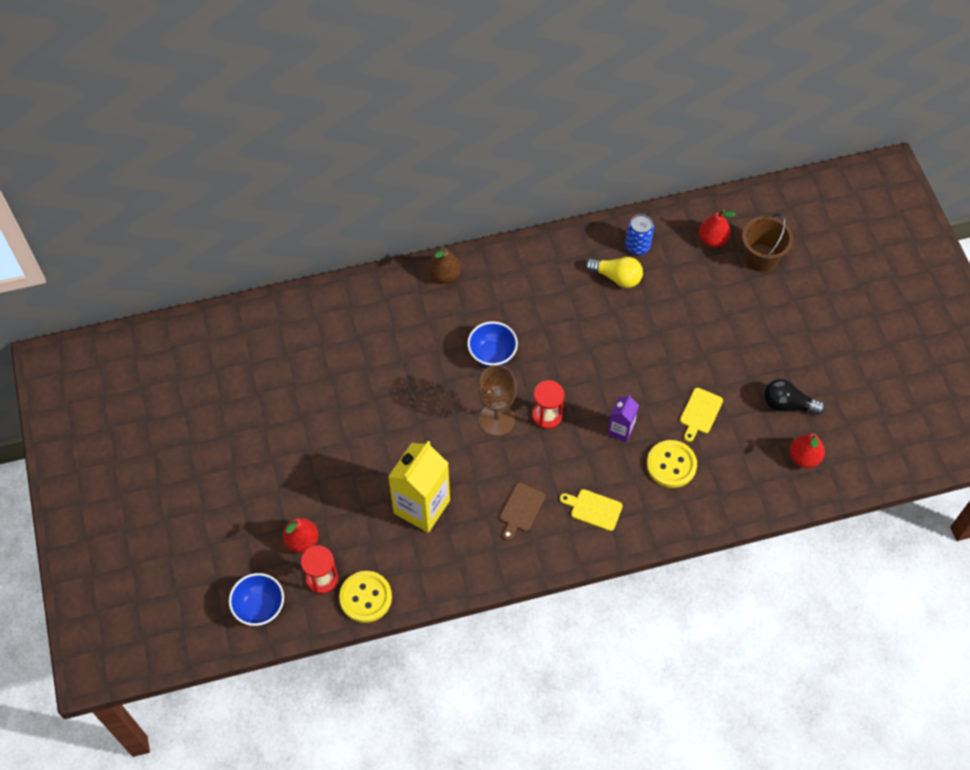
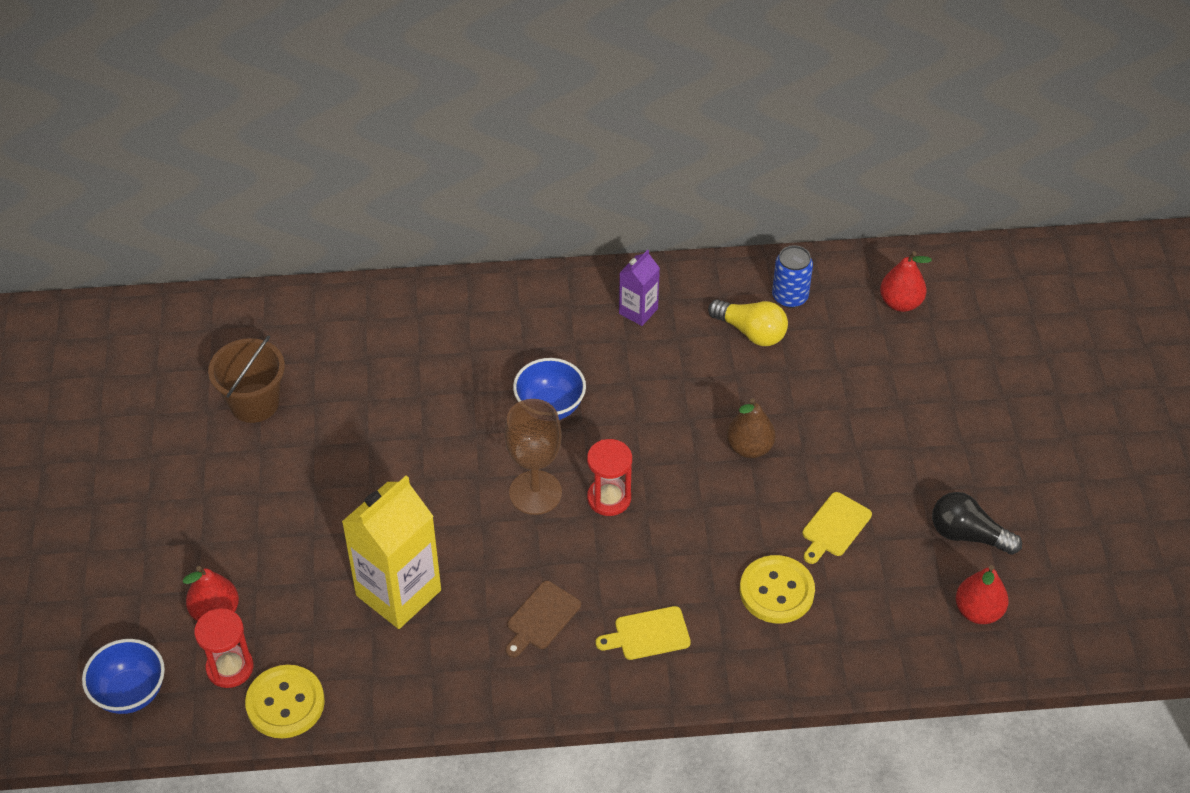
camera: 10 degrees right, 10 degrees down
(445, 275) = (508, 297): brown pear -> brown pear (749, 447)
(593, 509) = (648, 634): yellow cutting board -> yellow cutting board turned 45 degrees counterclockwise
(621, 430) = (712, 533): purple carton -> purple carton (638, 311)
(761, 258) = (966, 335): brown bucket -> brown bucket (254, 403)

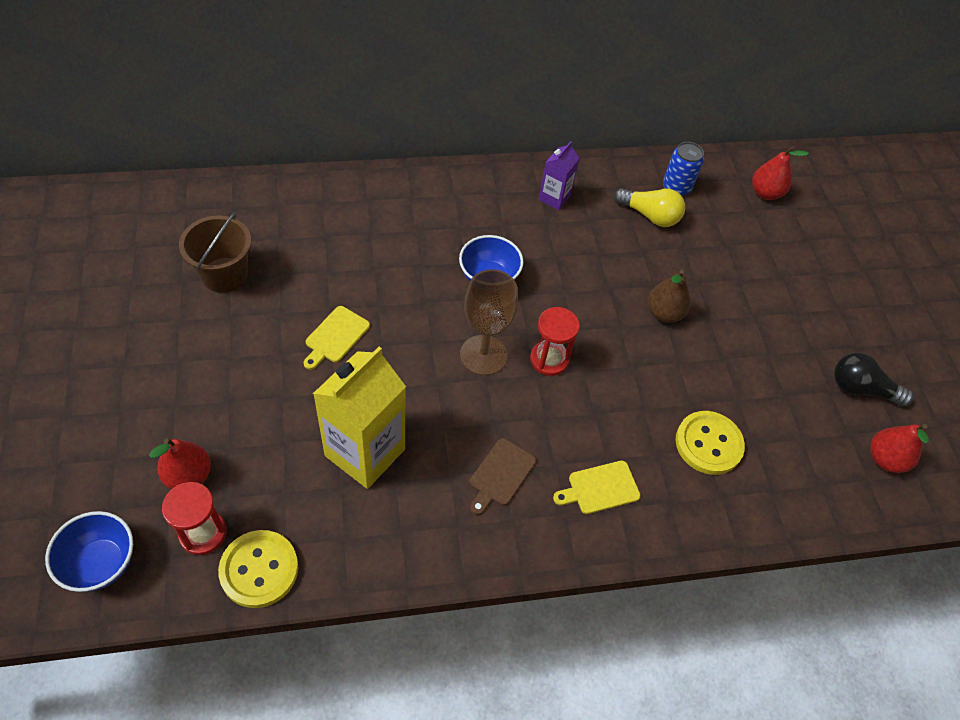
camera: 10 degrees left, 5 degrees up
(834, 527) = (748, 384): yellow cutting board -> yellow cutting board (335, 337)

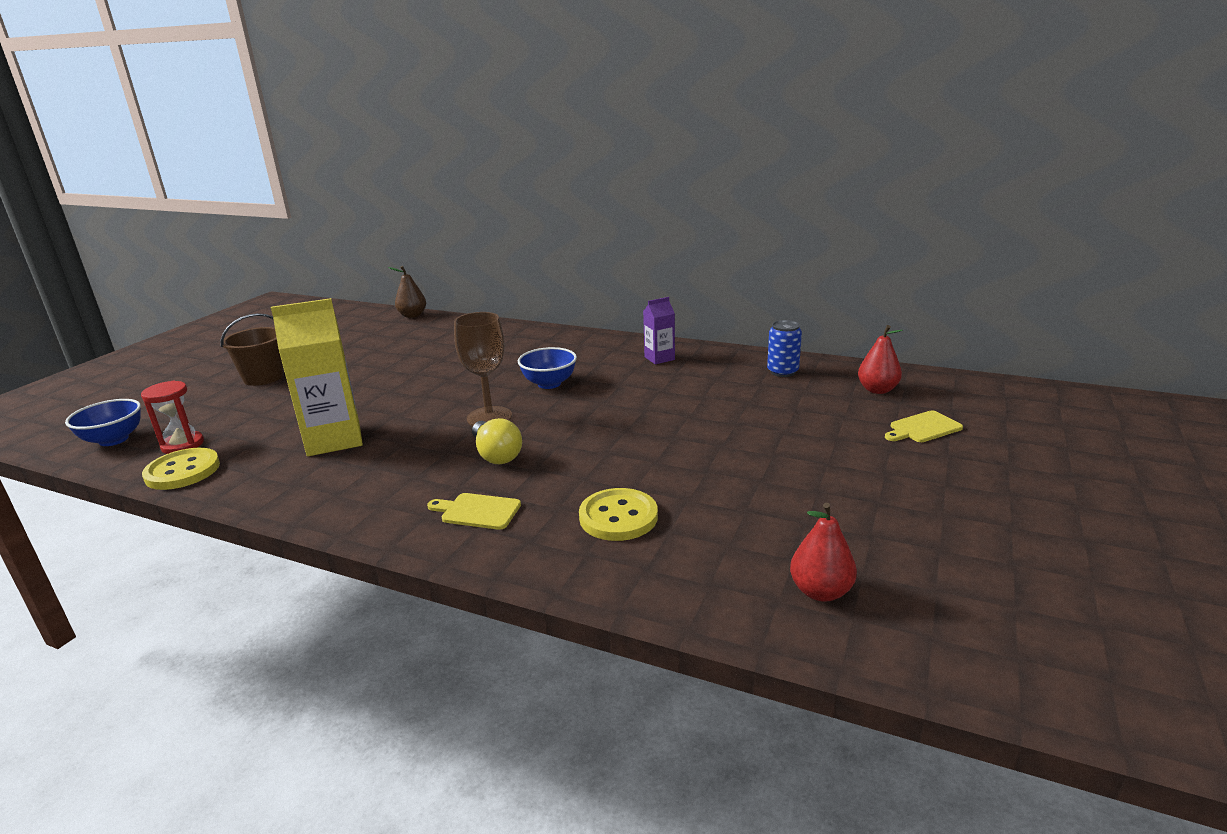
camera: 40 degrees right, 30 degrees down
(189, 476) = (218, 419): red pear -> none
(224, 275) = (375, 348): brown bucket -> brown bucket (263, 377)
(335, 337) = (400, 386): yellow cutting board -> yellow cutting board (923, 428)
(500, 475) = (409, 479): brown cutting board -> none
(549, 359) = (538, 432): red hourglass -> none
(649, 216) = (736, 381): yellow light bulb -> yellow light bulb (496, 455)
(664, 313) = (678, 432): brown pear -> brown pear (412, 315)
(861, 389) = (848, 532): black light bulb -> none

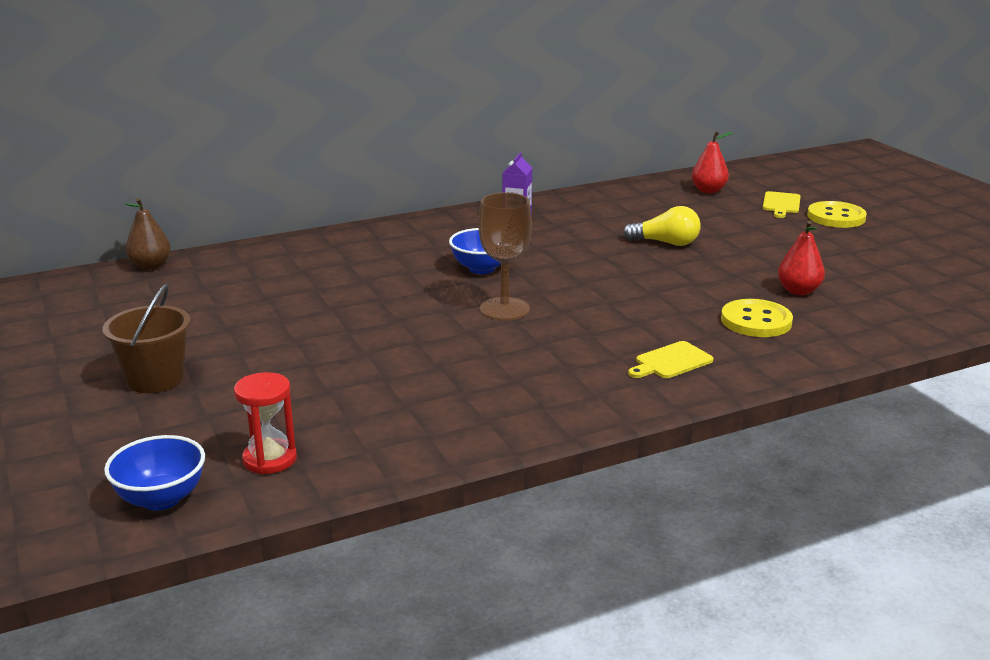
camera: 50 degrees left, 0 degrees up
(182, 471) = (346, 470): yellow button -> yellow button (836, 217)
(334, 439) = (418, 381): yellow carton -> none
(496, 455) = (584, 328): yellow light bulb -> yellow light bulb (666, 243)
(782, 372) = (626, 199): blue can -> none
(820, 591) = (922, 302): red pear -> red pear (798, 291)

